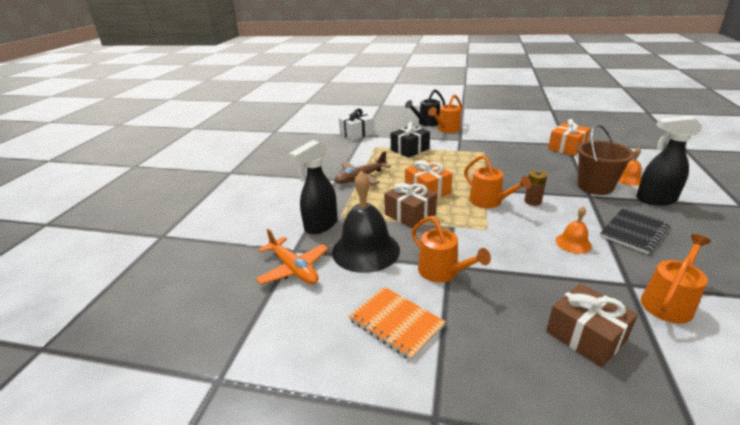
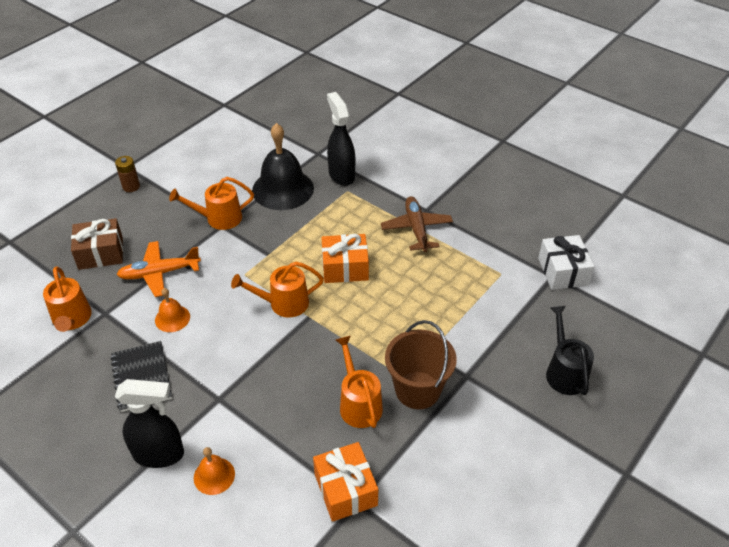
camera: 115 degrees right, 15 degrees up
(293, 269) = (294, 148): orange plane -> orange plane (159, 273)
(396, 323) = (196, 177): orange notebook -> none
(410, 149) = (467, 302): black gift -> none
(410, 214) = (311, 235): brown gift -> none
(446, 129) = (518, 382): orange watering can -> orange watering can (358, 404)
(532, 201) = (253, 339): brown battery -> brown battery (131, 186)
(595, 186) = (230, 421): brown bucket -> brown bucket (417, 390)
(655, 200) = (159, 454): black spray bottle -> black spray bottle turned 60 degrees clockwise

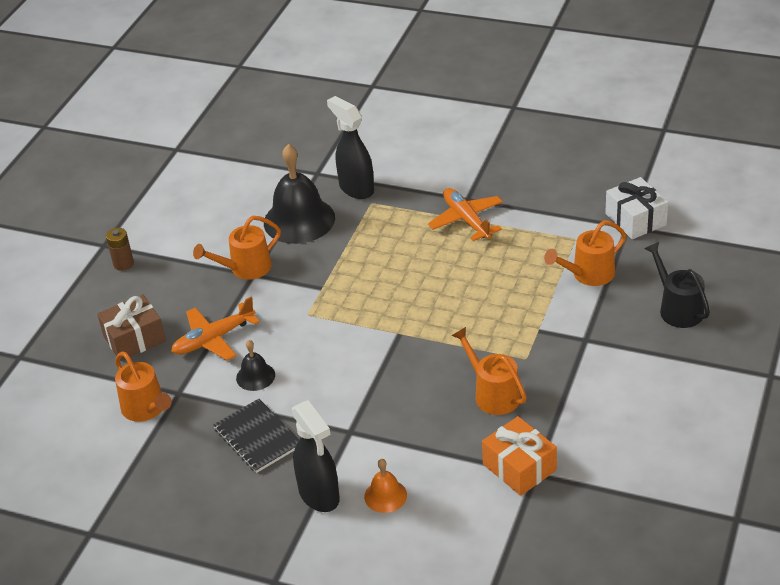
camera: 15 degrees left, 5 degrees down
(159, 454) = (319, 495): black spray bottle -> black spray bottle turned 75 degrees clockwise
(172, 318) = (255, 376): orange bell -> black bell
(283, 303) = (366, 329): orange watering can -> orange watering can (588, 274)
(345, 268) = (411, 278): orange gift -> none
(416, 229) = (466, 220): brown plane -> orange plane
(417, 390) = (544, 365): brown bucket -> none

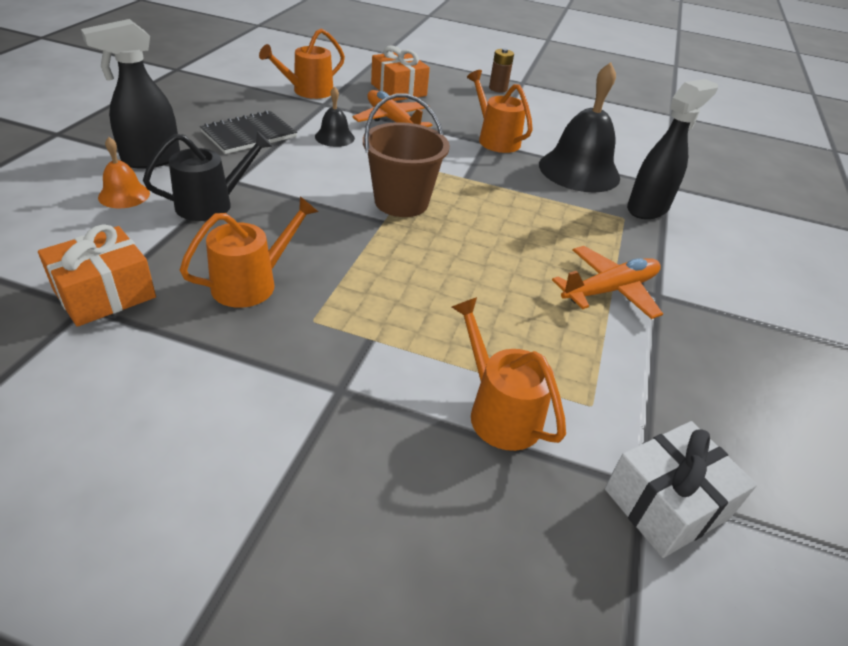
camera: 80 degrees right, 0 degrees up
(134, 339) = (398, 90): brown gift -> orange gift
(369, 324) = (401, 202): none -> brown bucket
(677, 309) = (401, 539): black watering can -> black watering can (211, 204)

